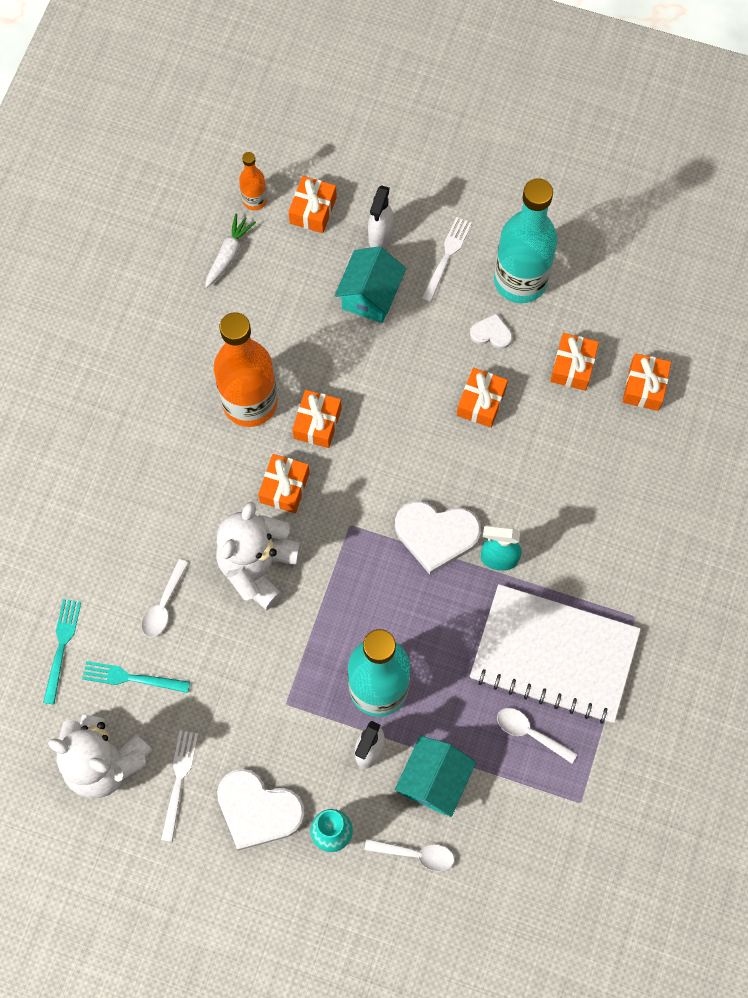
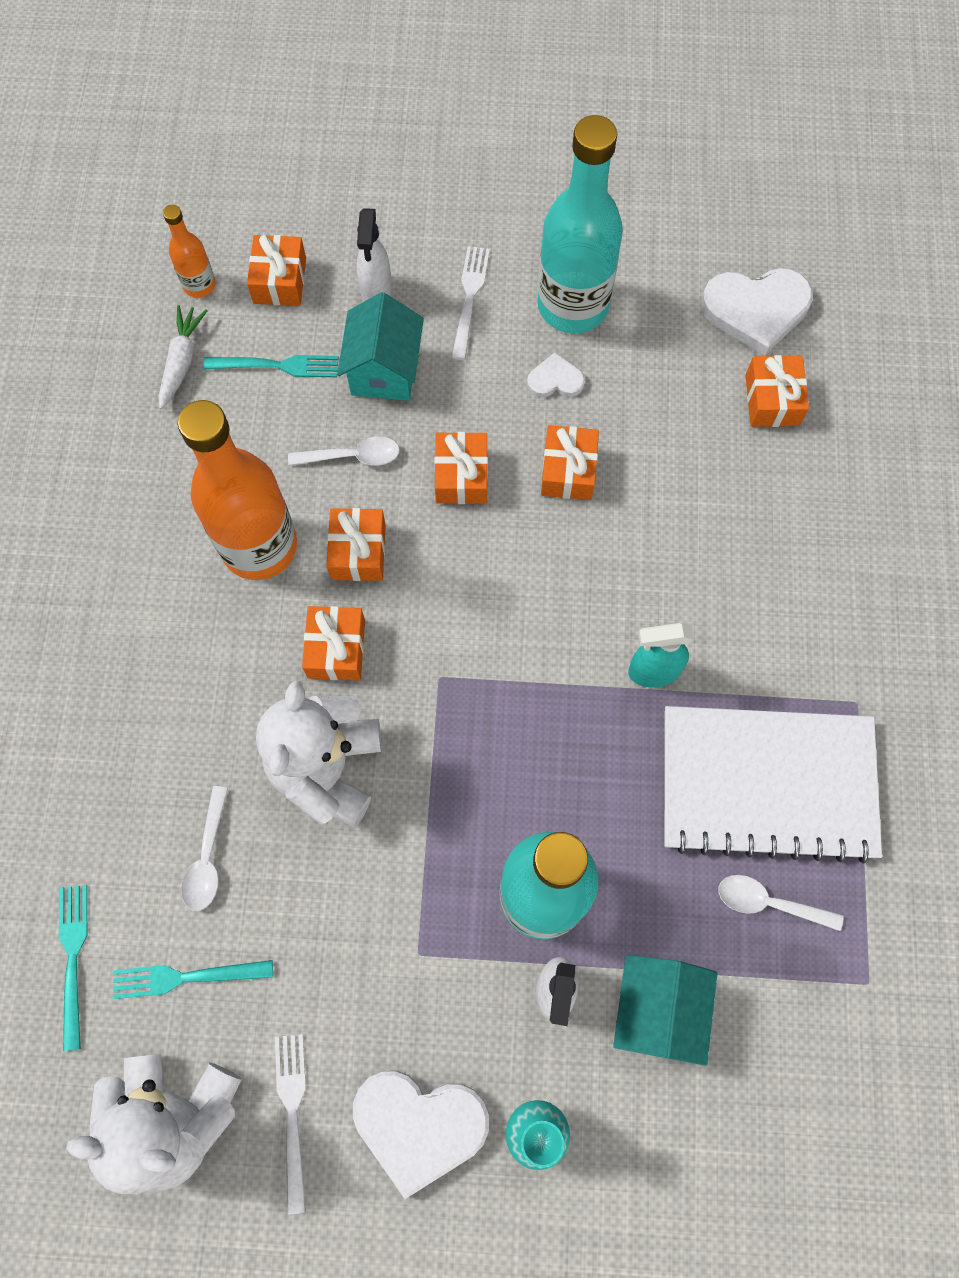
camera: 15 degrees left, 0 degrees up
(296, 274) = (278, 366): none -> turquoise fork
(416, 854) = (663, 1127): white spoon -> white spoon (352, 456)
(436, 535) = (560, 661): white heart -> white heart (756, 310)
(572, 366) = (672, 397): orange gift -> orange gift (461, 476)

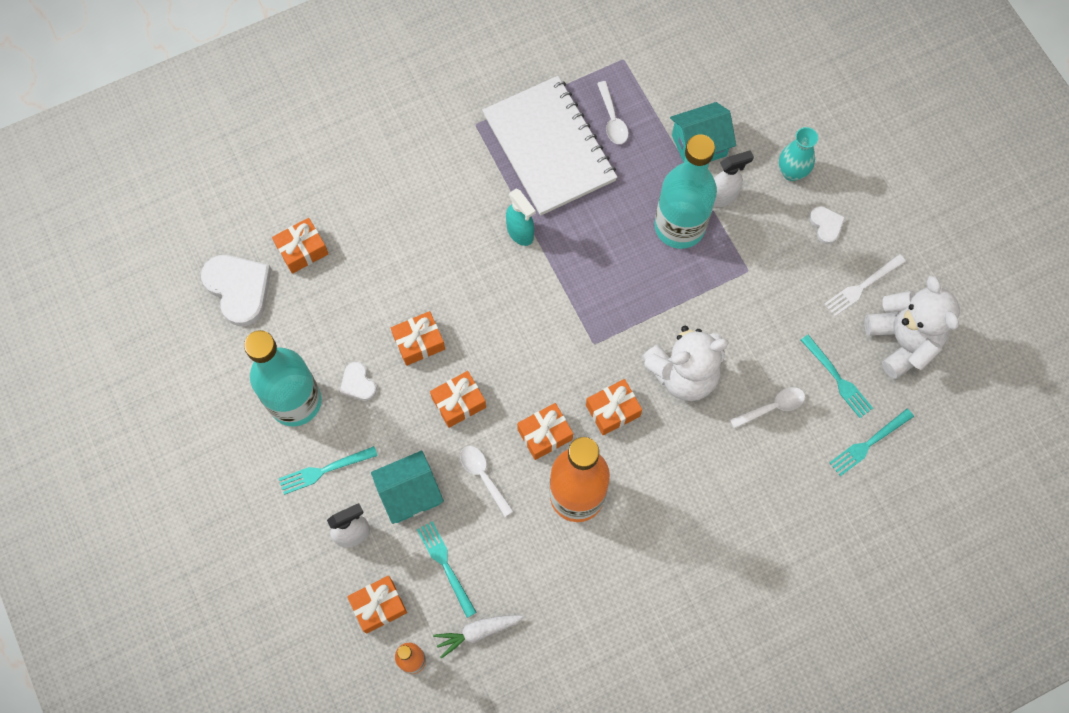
camera: 120 degrees left, 0 degrees up
(419, 1125) = (826, 225): white heart -> white heart, size x0.51
(469, 297) = (323, 471): white fork -> turquoise fork

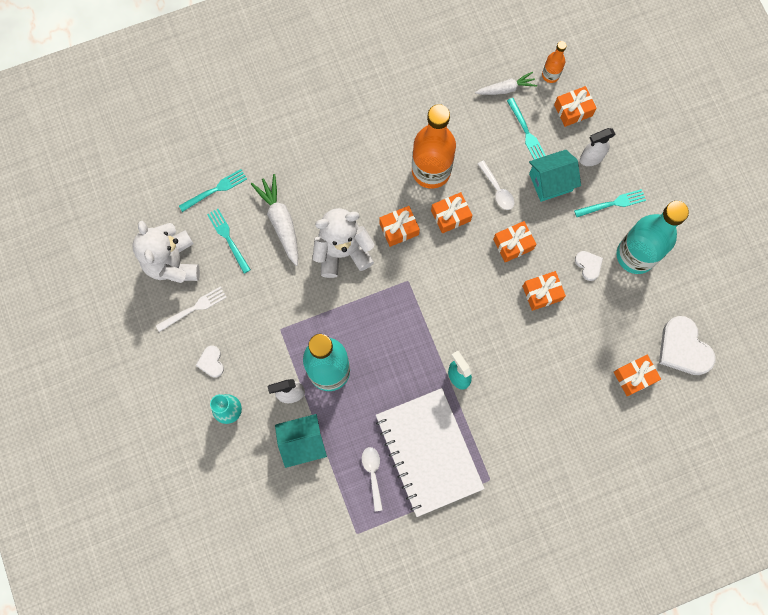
camera: 175 degrees left, 5 degrees up
(772, 407) = (280, 221): white spoon -> white carrot

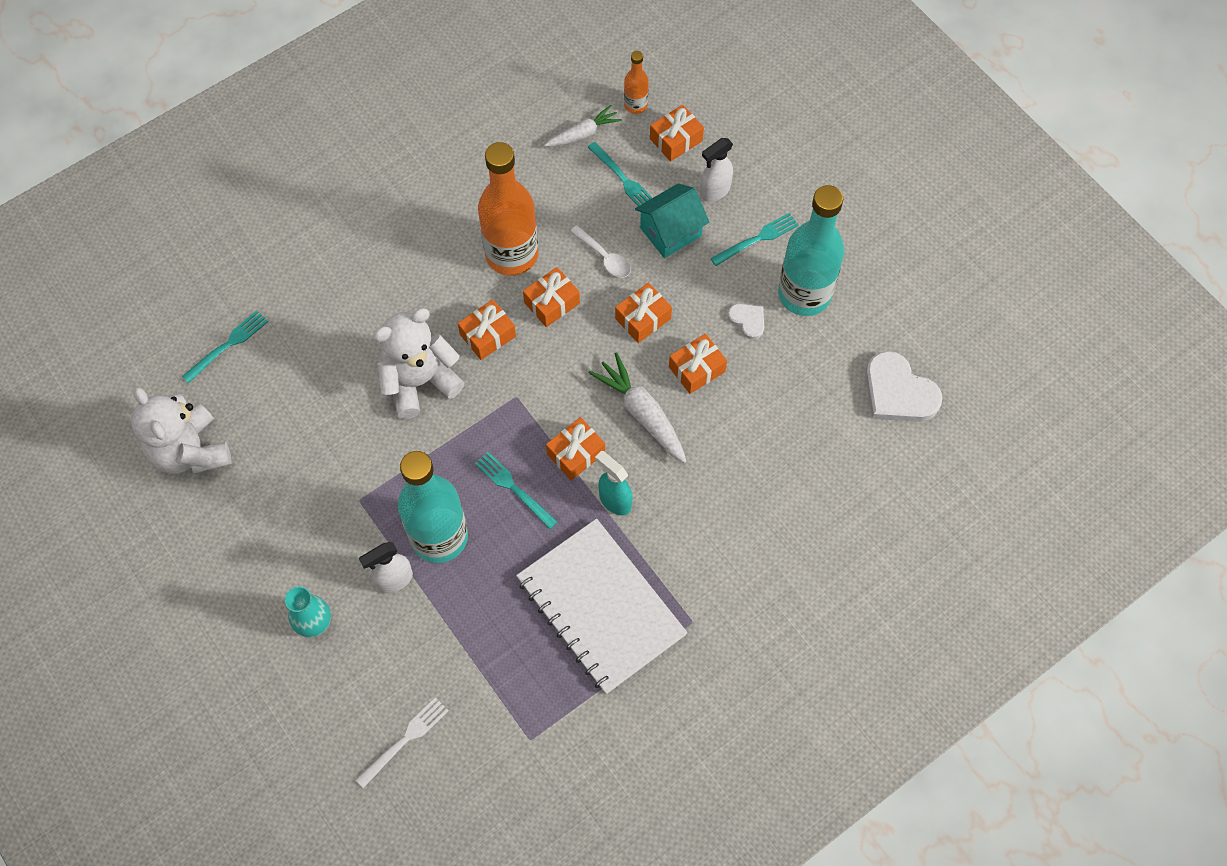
camera: 15 degrees left, 10 degrees down
(194, 308) = (234, 502): white fork -> white fork (405, 739)
(211, 362) = (274, 566): white heart -> none
(228, 238) = (259, 401): turquoise fork -> turquoise fork (513, 488)
(280, 221) = (326, 364): white carrot -> white carrot (642, 413)
(303, 442) = (426, 639): turquoise house -> none
(373, 474) = (532, 655): white spoon -> none
(634, 377) = (845, 443): orange gift -> orange gift (576, 453)

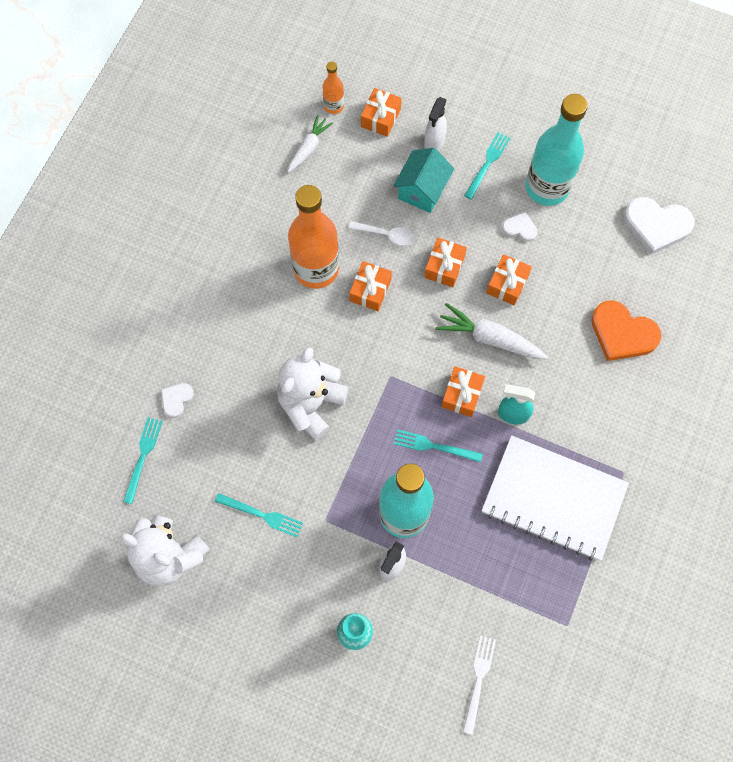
camera: 30 degrees left, 5 degrees up
(294, 308) = (176, 399): none -> white heart
(487, 335) = (339, 341): orange gift -> none
(624, 180) = (362, 168): turquoise fork -> turquoise fork (263, 515)
(786, 482) = (622, 333): none -> orange heart

